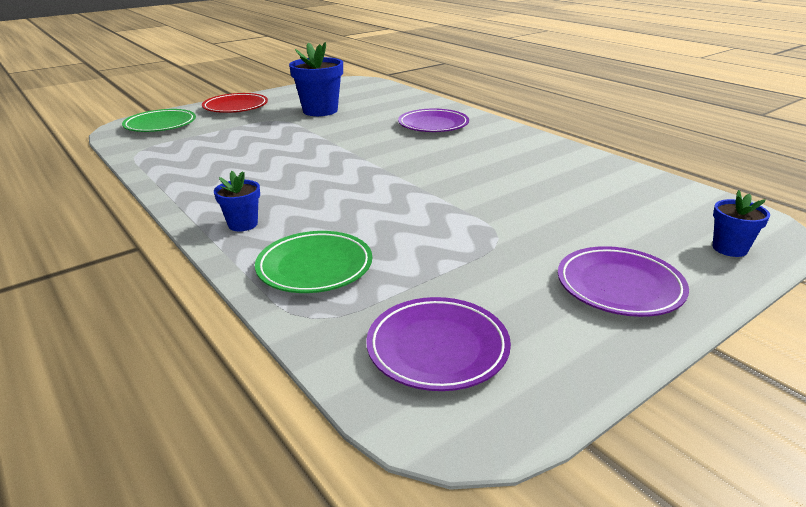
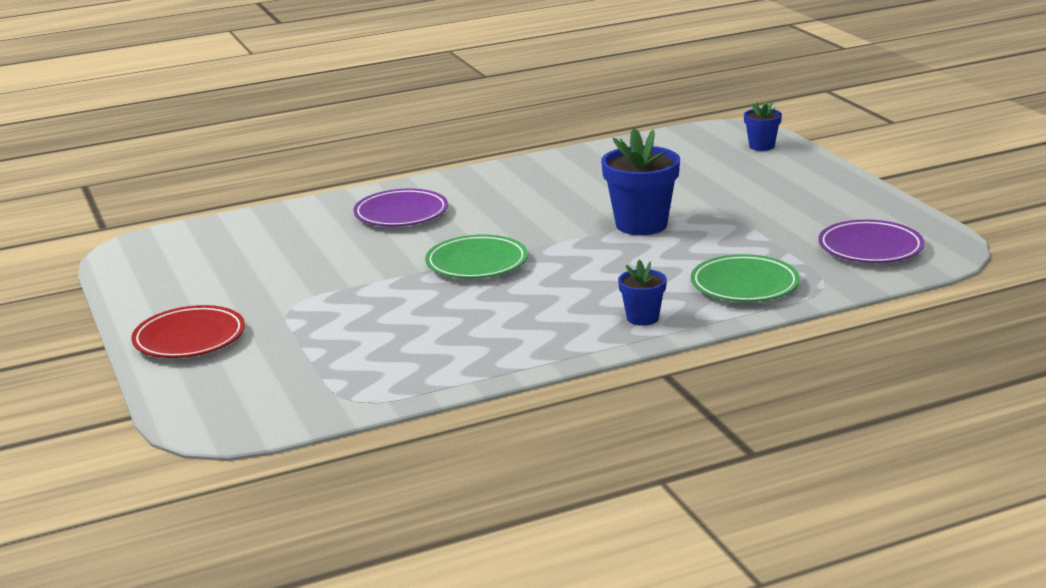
camera: 75 degrees left, 5 degrees down
(160, 125) = (234, 394): green plate -> green plate (477, 263)
(320, 111) = (274, 277): blue flower pot -> blue flower pot (641, 225)
(619, 286) = (805, 186): purple plate -> none

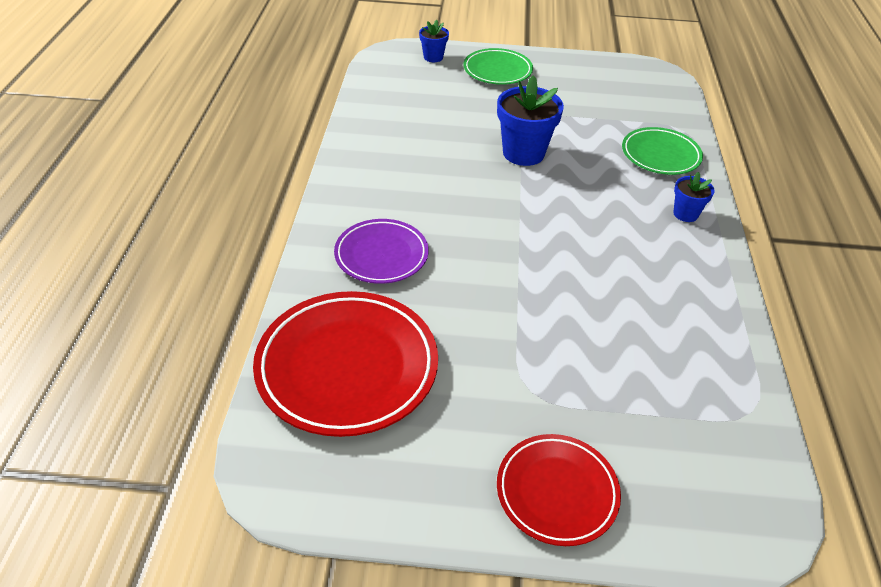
camera: 65 degrees left, 20 degrees up
(256, 239) = (347, 367): none -> red plate
(477, 263) = (527, 252): green plate -> green plate (497, 71)
(870, 248) = (638, 92): purple plate -> none

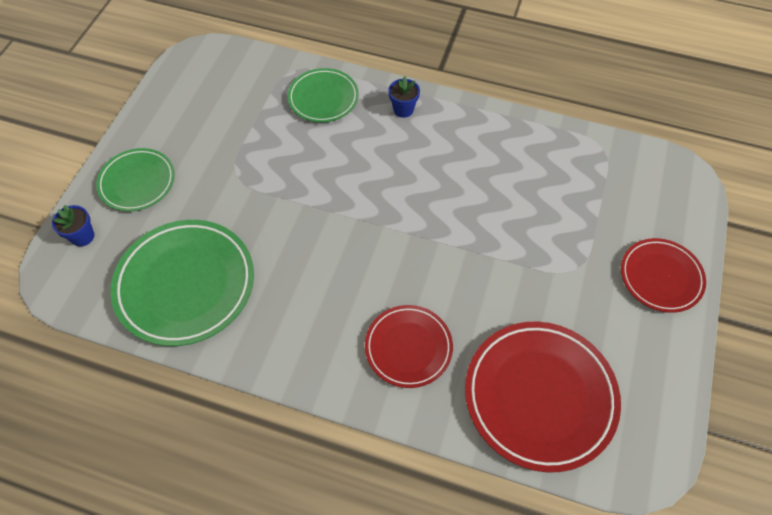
camera: 75 degrees left, 15 degrees up
(381, 255) = (408, 347): purple plate -> red plate
(406, 113) = (185, 285): none -> green plate
(523, 153) = (289, 198): blue flower pot -> none

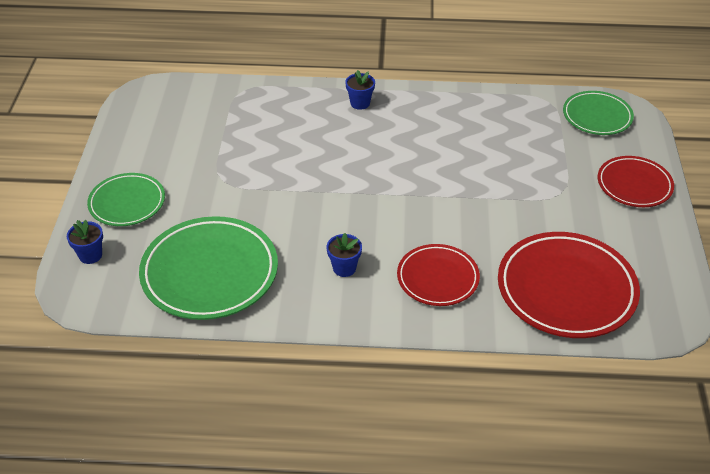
camera: 15 degrees left, 15 degrees down
(318, 311) = (344, 268): none -> blue flower pot
(323, 98) = (281, 107): green plate -> green plate (597, 116)

